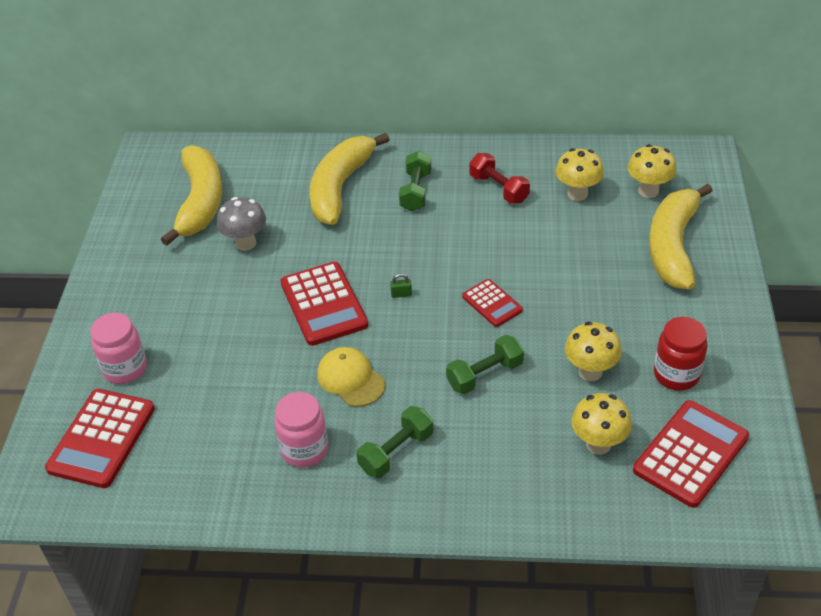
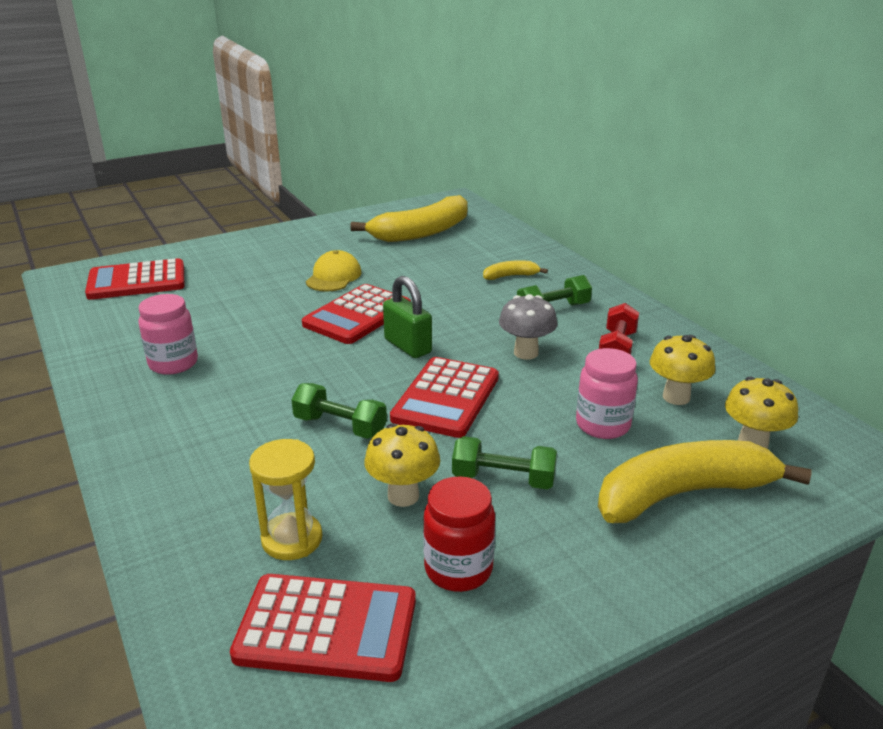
camera: 55 degrees right, 15 degrees down
(125, 369) = (215, 266): pink jar -> pink jar (602, 425)
(245, 243) = (395, 262): grey mushroom -> grey mushroom (526, 353)
(340, 187) = (510, 276): yellow banana -> yellow banana, size x0.45
(351, 379) = (276, 357): yellow cap -> yellow cap (333, 277)
(396, 452) = (198, 410): green dumbbell -> green dumbbell (503, 479)
(401, 294) = (407, 346): green padlock -> green padlock, size x2.37
(492, 303) = (446, 398): red calculator -> red calculator, size x1.76
(598, 444) = (292, 539): yellow mushroom -> yellow hourglass

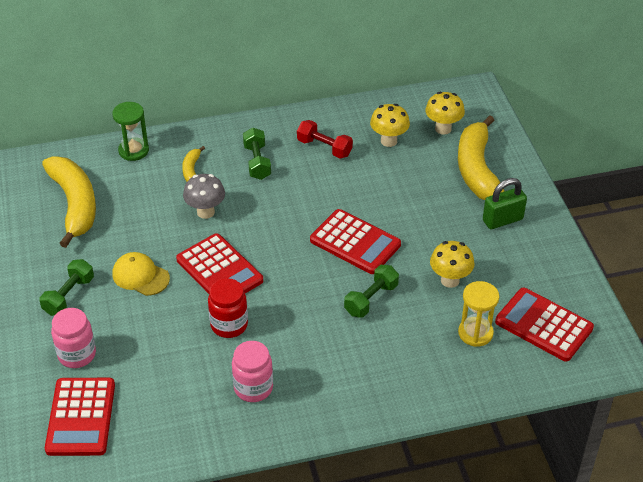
camera: 75 degrees left, 15 degrees up
(327, 628) = (543, 325): red calculator -> red calculator turned 75 degrees counterclockwise
(407, 346) = (280, 249): green padlock -> green padlock (502, 220)
(458, 569) = (513, 269): red jar -> red jar (229, 325)
(503, 479) = (446, 235): green dumbbell -> green dumbbell (69, 296)
(518, 244) = (133, 151): none -> green hourglass
(526, 353) = (312, 191): grey mushroom -> grey mushroom (205, 212)
(602, 425) = (407, 180): pink jar -> pink jar (77, 354)

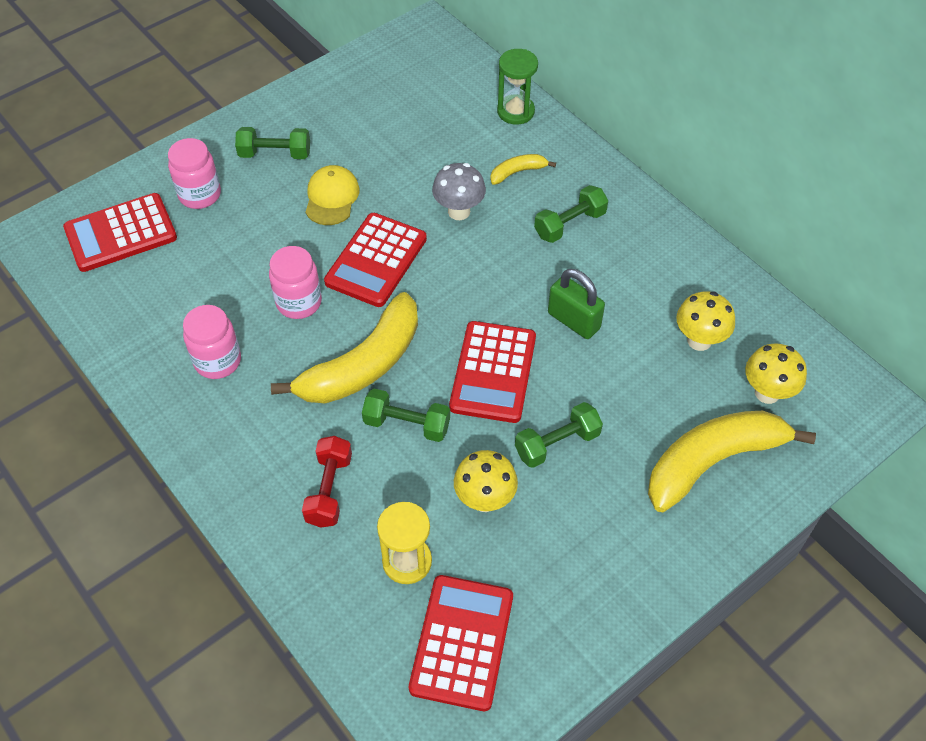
camera: 65 degrees right, 10 degrees up
(75, 204) = (405, 101): yellow banana -> yellow banana (363, 365)
(229, 325) = (299, 302): red jar -> pink jar
(324, 147) = (639, 278): red dumbbell -> red dumbbell (329, 490)
(427, 232) = (557, 443): none -> green dumbbell
(502, 220) = (633, 526): green padlock -> green padlock (573, 321)

